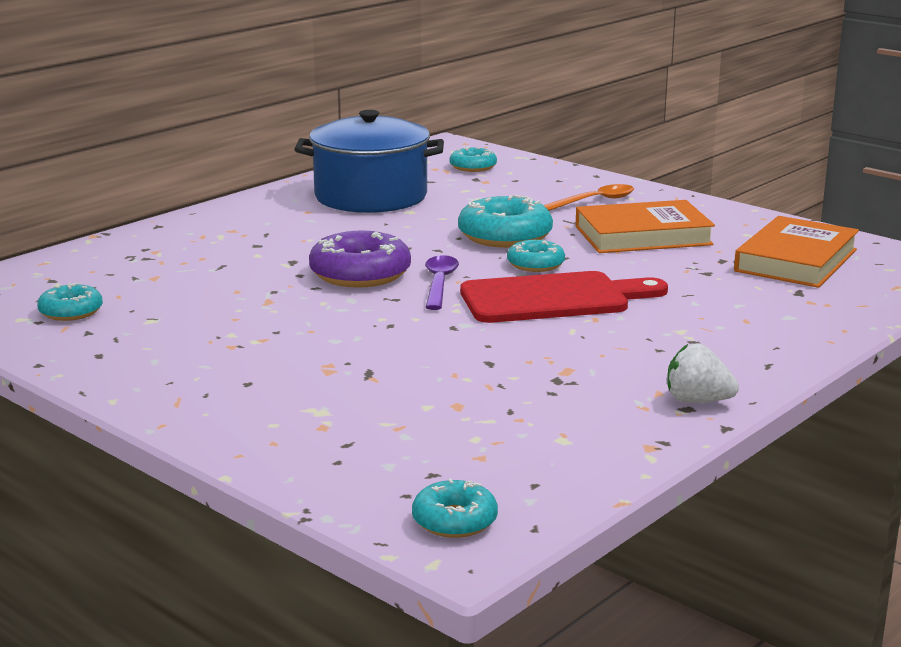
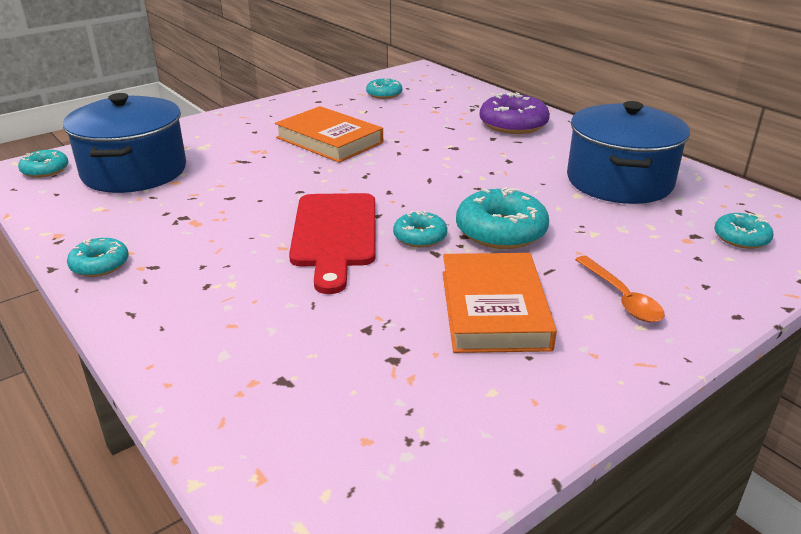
camera: 100 degrees right, 10 degrees up
(360, 274) = (419, 167): purple donut -> purple donut (513, 124)
(433, 442) = (134, 171): none -> blue pot
(439, 283) = (389, 193): purple spoon -> none
(697, 401) = (100, 265): white strawberry -> turquoise donut
(796, 260) = (383, 408): orange book -> orange book (329, 140)

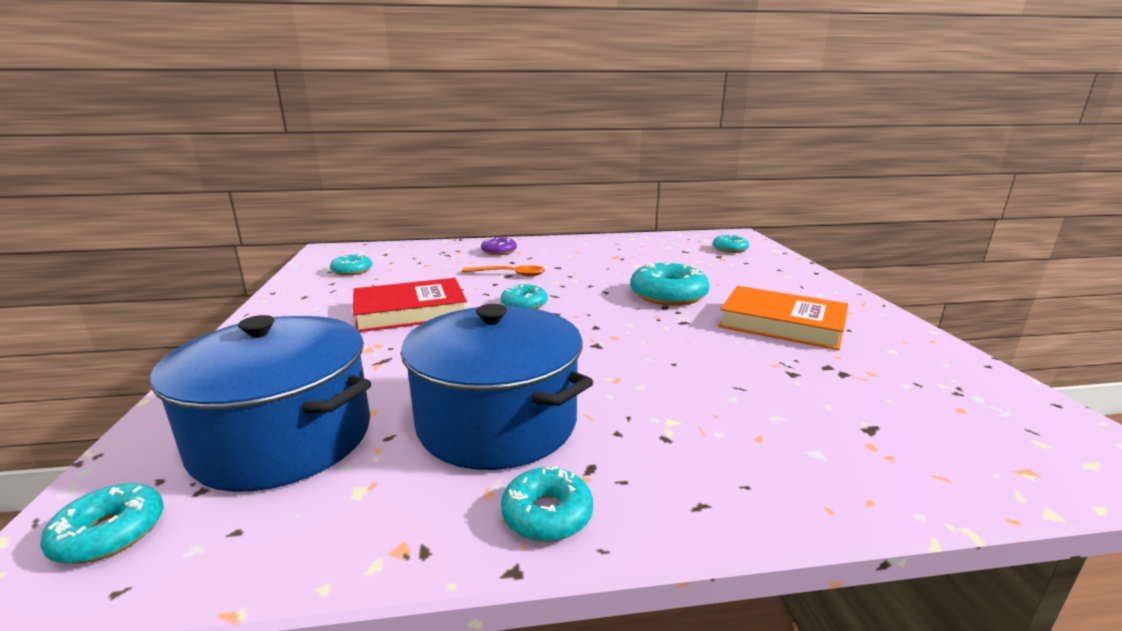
camera: 60 degrees left, 10 degrees down
(329, 140) = (410, 311): orange book -> red book
(334, 234) = (615, 351): red cutting board -> none
(420, 237) = (652, 321): turquoise donut -> turquoise donut (524, 304)
(513, 124) = (499, 251): purple donut -> purple donut, size x0.58
(619, 181) = (630, 252): blue pot -> blue pot (497, 422)
(621, 298) = (784, 289): orange spoon -> orange spoon (510, 274)

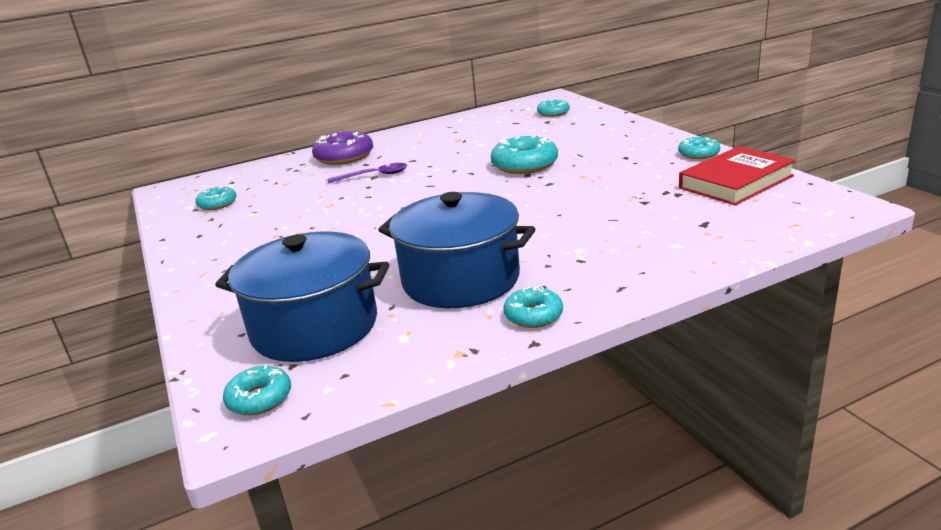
camera: 15 degrees left, 5 degrees up
(410, 311) = (315, 225): red book -> red book (735, 182)
(499, 251) = (344, 157): purple donut -> purple donut, size x1.72
(510, 274) = (374, 175): orange spoon -> purple spoon
(524, 304) = (410, 198): turquoise donut -> turquoise donut (698, 154)
(782, 324) = (623, 168): orange book -> none

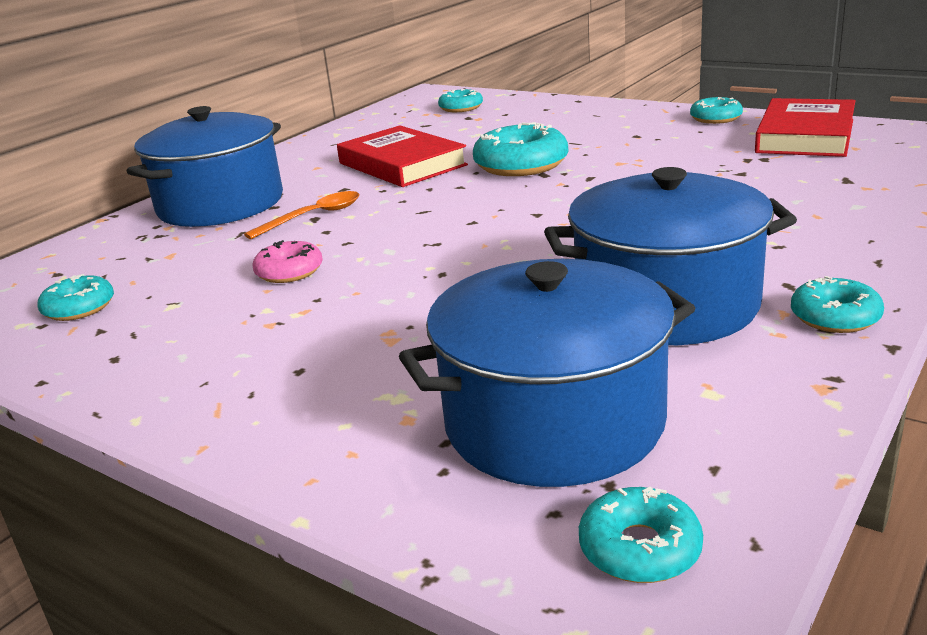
camera: 30 degrees left, 0 degrees up
(320, 207) = (289, 271): none -> pink donut
(344, 157) = (221, 204): purple donut -> blue pot
(374, 175) = (314, 217): purple spoon -> orange spoon
(463, 150) = (402, 164): none -> red book

